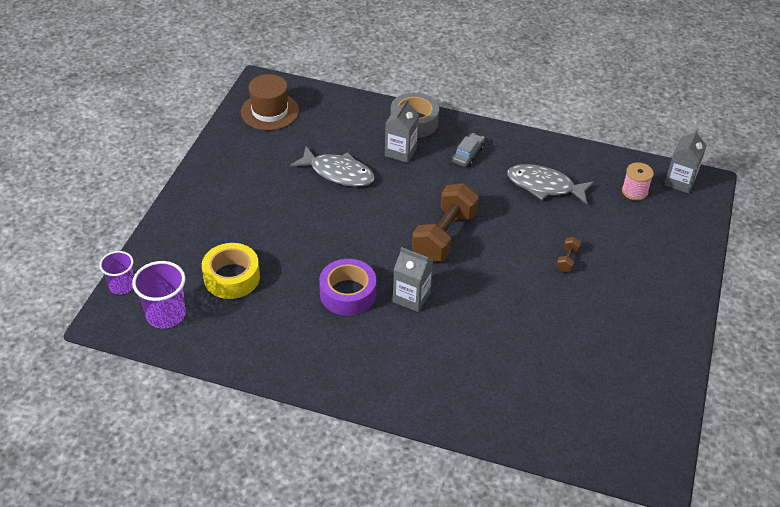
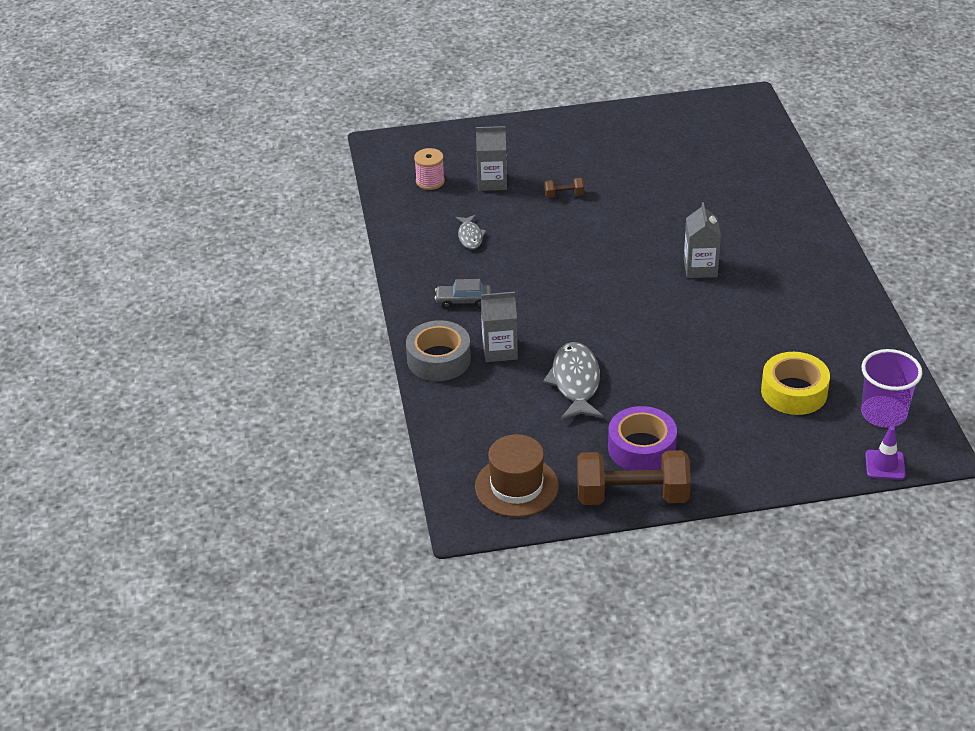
camera: 115 degrees left, 5 degrees down
(122, 286) = (885, 465): purple cup -> purple traffic cone
(348, 293) = (735, 307): purple tape -> purple tape (641, 448)
(444, 236) = (602, 276): brown dumbbell -> brown dumbbell (632, 496)
(544, 186) = (470, 236): grey fish -> grey fish, size x0.56
(680, 181) = (391, 159): grey carton -> grey carton (492, 182)

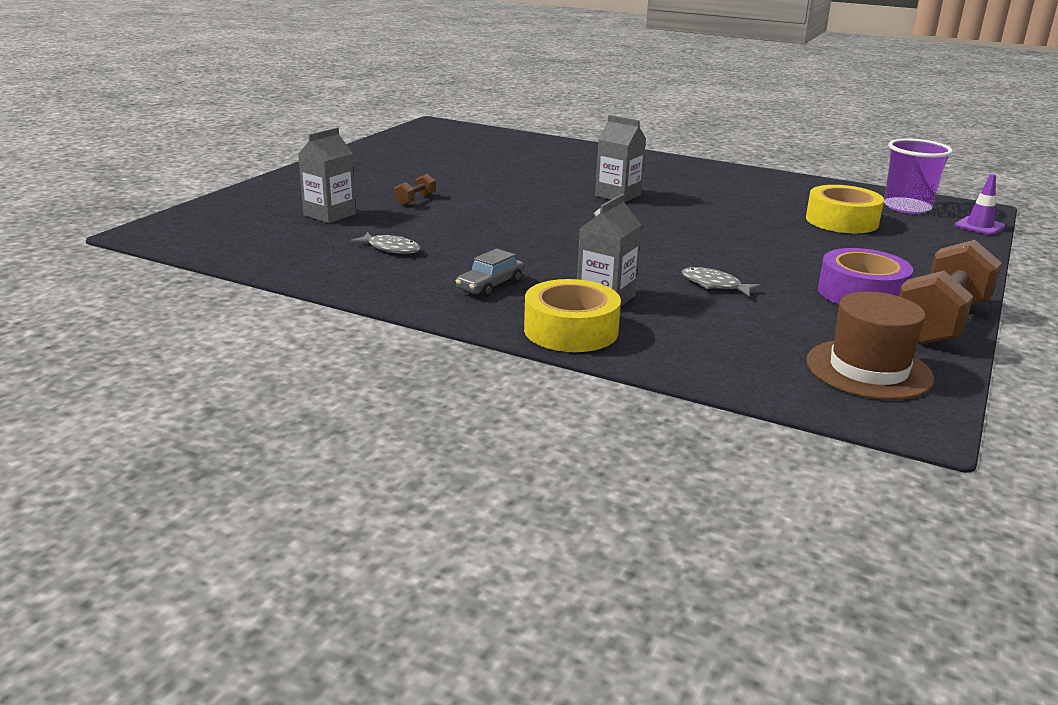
camera: 55 degrees left, 15 degrees down
(430, 181) = (263, 234): pink spool -> none
(439, 359) = (571, 330): grey tape -> yellow tape
(575, 382) = (714, 285): grey fish -> grey fish, size x0.56

